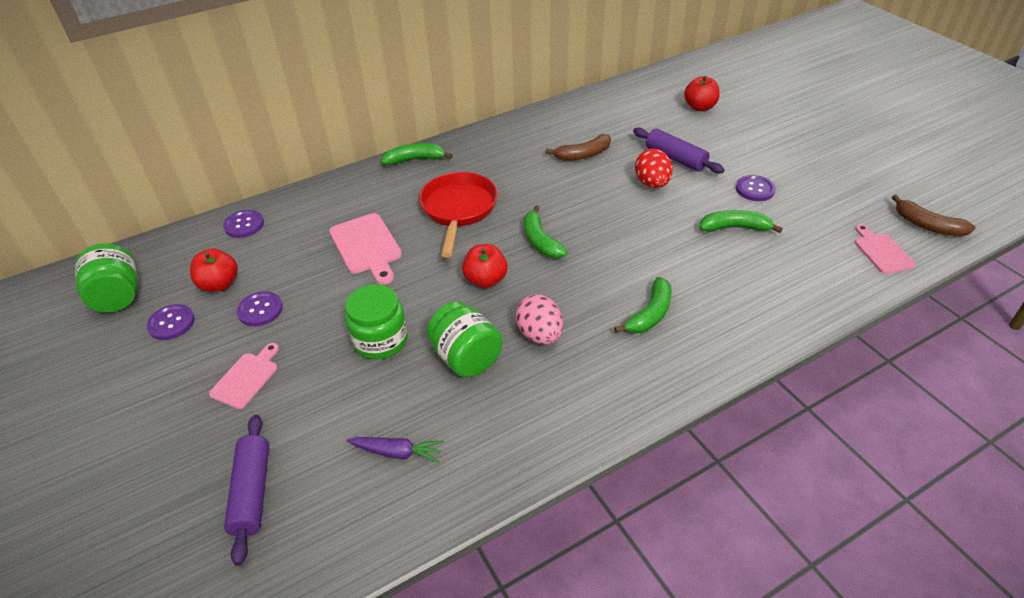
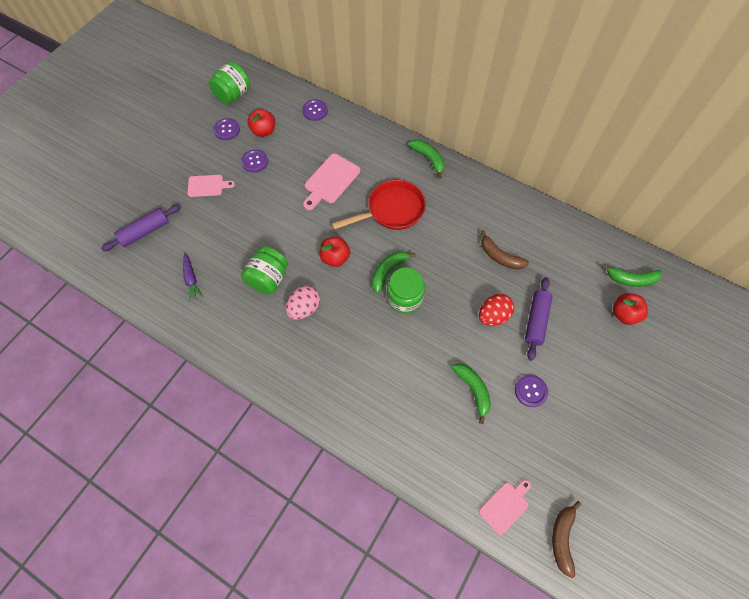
camera: 60 degrees right, 20 degrees up
(380, 340) = (261, 230): green jar -> green jar (404, 298)
(650, 314) = (353, 364): green banana -> green banana (631, 279)

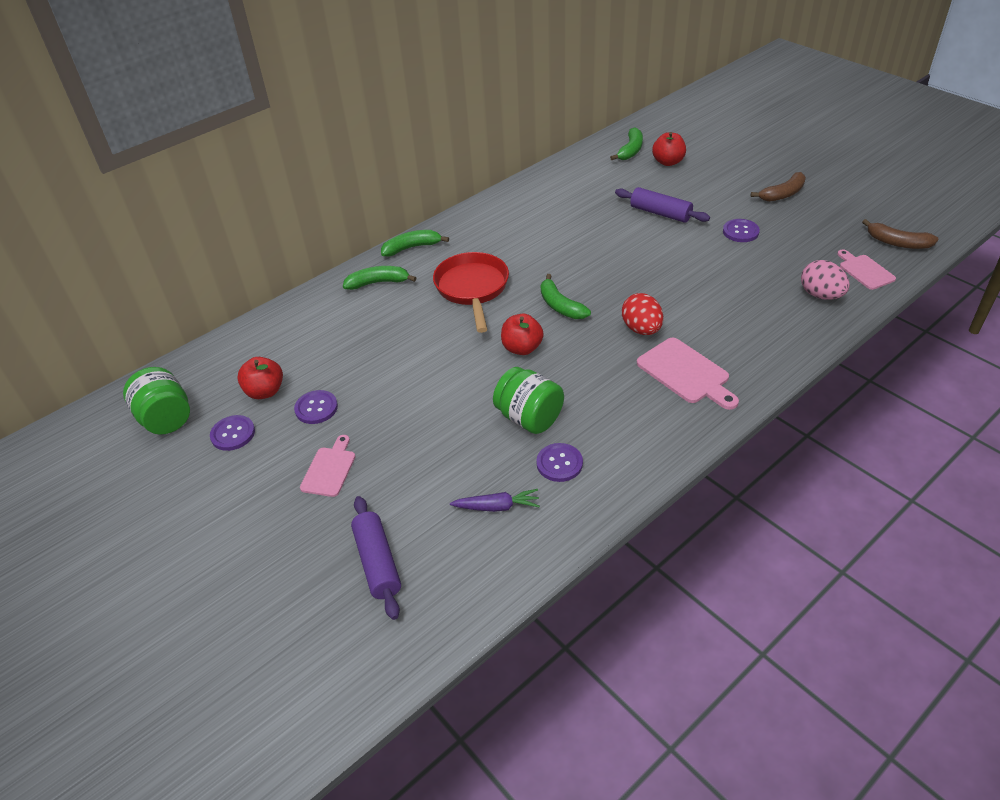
camera: 70 degrees left, 20 degrees down
(304, 308) = (589, 388): pink egg -> pink egg (820, 295)
(315, 111) = (265, 333): purple button -> purple button (559, 463)
(330, 181) = (396, 335): pink cutting board -> pink cutting board (686, 373)
(404, 298) = (602, 299): green jar -> none
(473, 390) = (733, 268): green banana -> green banana (378, 283)
(493, 316) = (646, 239): red egg -> red egg (641, 329)
(500, 256) = (573, 221): brown banana -> brown banana (782, 194)

